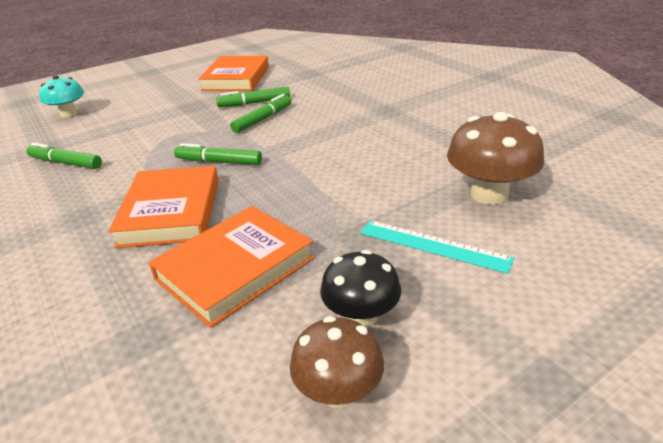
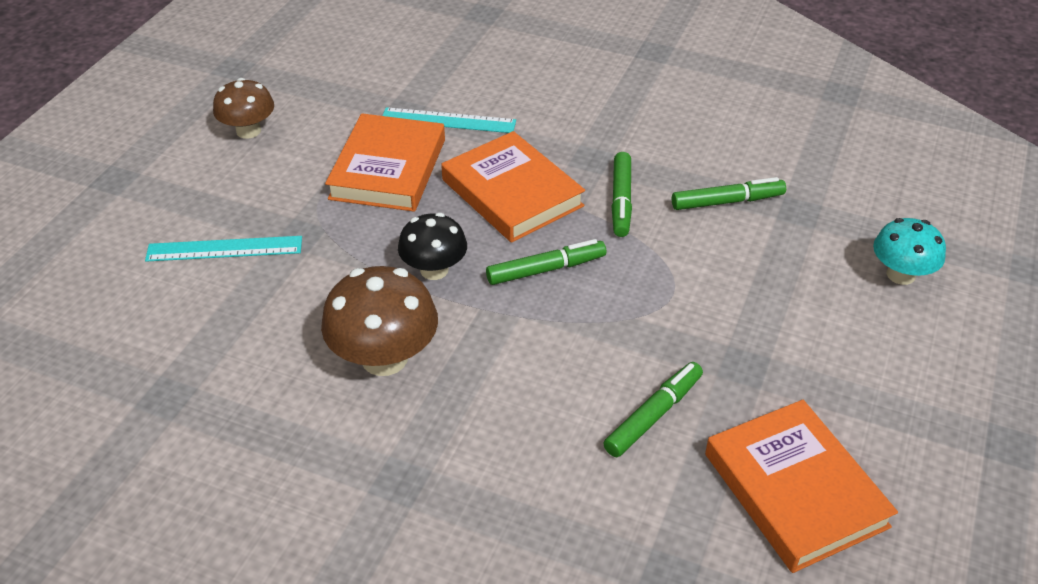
camera: 145 degrees right, 10 degrees up
(122, 301) = (448, 121): none -> turquoise ruler
(263, 119) = (587, 375): green marker -> green marker (621, 200)
(361, 316) = (258, 172): black mushroom -> black mushroom (434, 270)
(489, 194) = (182, 336): brown mushroom -> brown mushroom (384, 358)

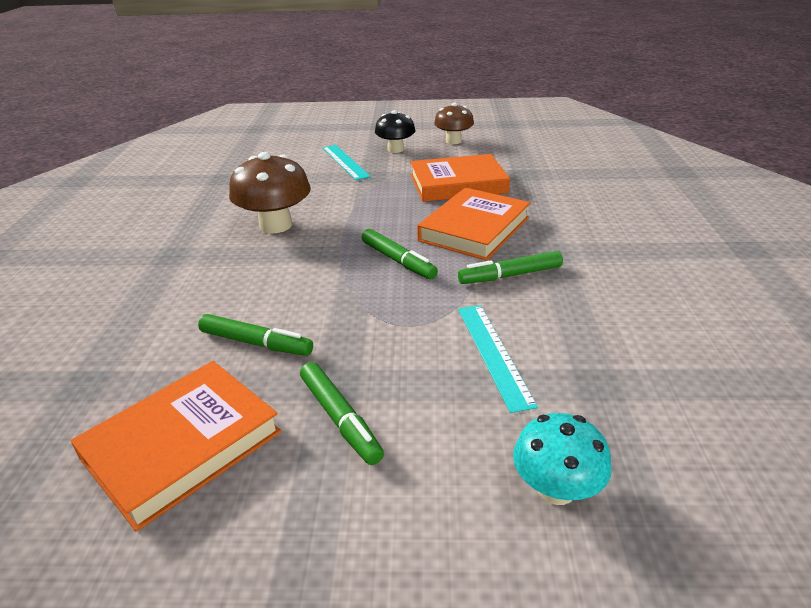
camera: 70 degrees right, 10 degrees down
(434, 270) = (368, 221): black mushroom -> black mushroom (395, 149)
(448, 121) = (532, 189): turquoise ruler -> turquoise ruler (493, 354)
(727, 201) = (565, 332): green marker -> green marker (340, 418)

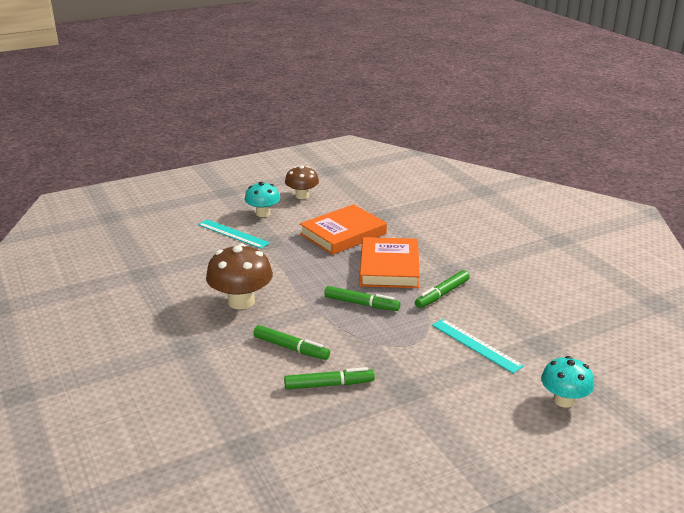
camera: 30 degrees left, 5 degrees down
(182, 445) = (355, 453): orange book -> none
(340, 418) = (428, 407): green marker -> green marker (291, 348)
(395, 149) = (263, 213): black mushroom -> turquoise mushroom

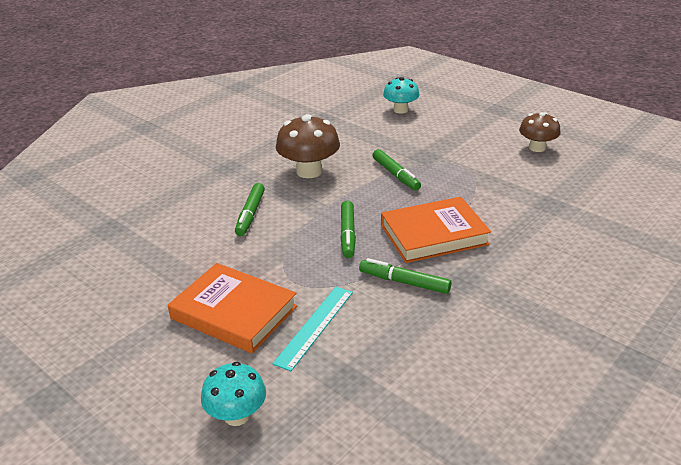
camera: 70 degrees right, 5 degrees up
(233, 233) = (422, 135): turquoise ruler -> none
(263, 213) = (476, 138): turquoise mushroom -> turquoise mushroom (400, 110)
(329, 385) = (204, 248): green marker -> green marker (396, 175)
(343, 234) = (479, 191): orange book -> orange book (234, 312)

